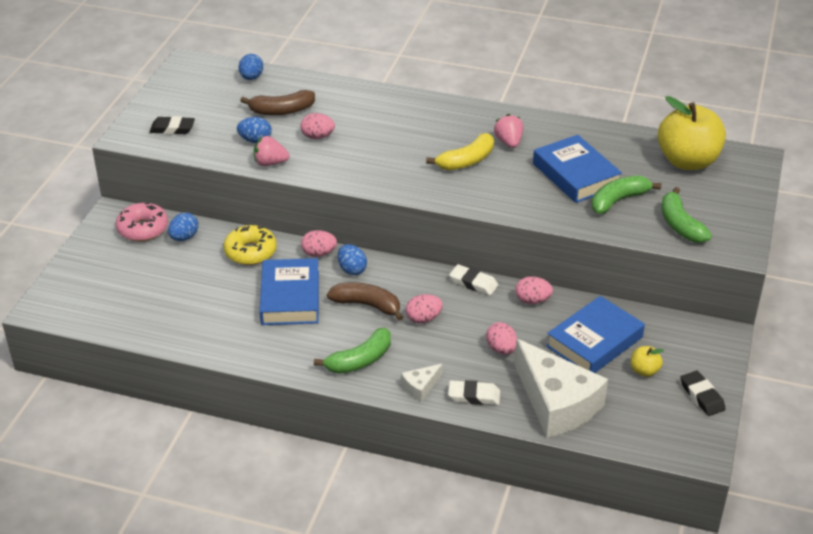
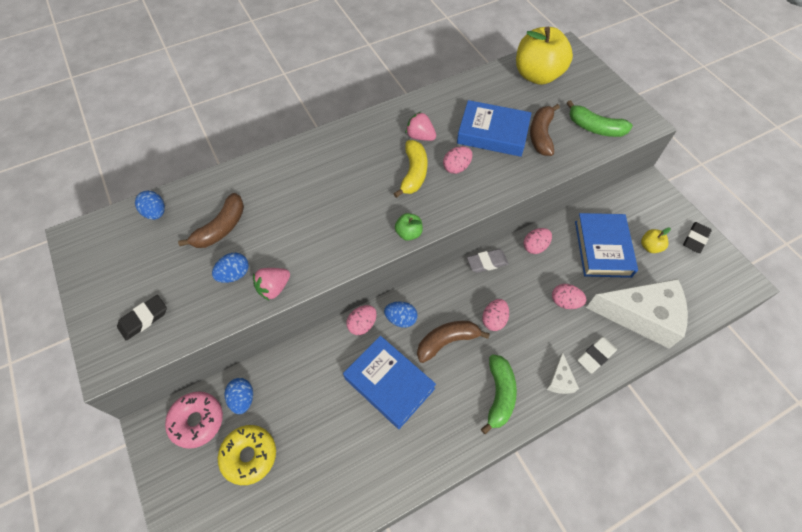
camera: 45 degrees left, 20 degrees up
(250, 252) = (311, 367): yellow donut -> yellow donut (249, 456)
(317, 137) = (281, 232): pink egg -> pink egg (456, 167)
(407, 192) = (408, 233): none -> green apple
(473, 283) = (487, 262): white eraser -> grey eraser
(618, 200) = (541, 135): green banana -> brown banana
(702, 396) = (695, 239): black eraser -> black eraser turned 75 degrees counterclockwise

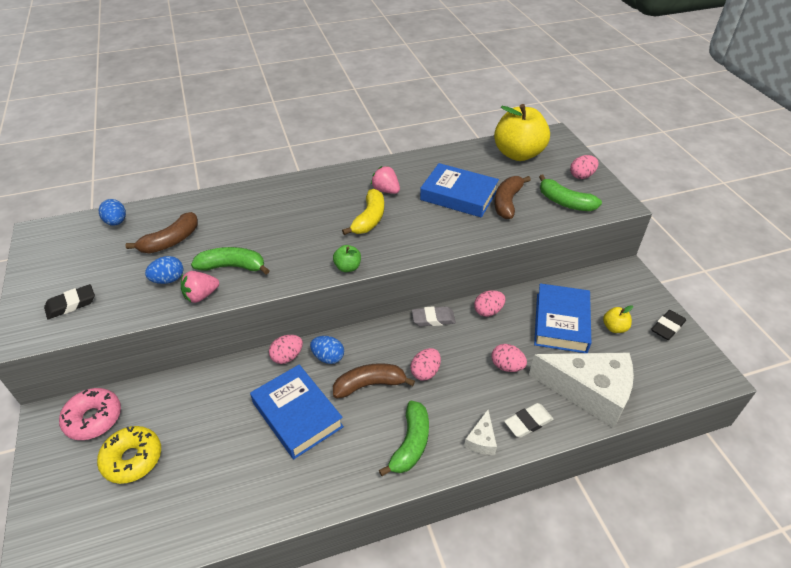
camera: 10 degrees right, 15 degrees down
(242, 399) = (145, 406): blue egg -> none
(294, 249) = (232, 266): none -> green banana
(456, 167) = (413, 219): pink egg -> pink egg (581, 176)

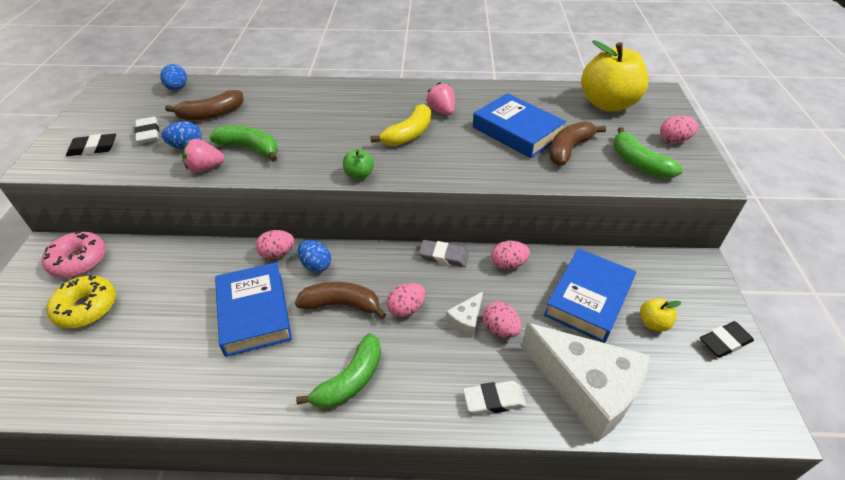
camera: 20 degrees right, 0 degrees up
(119, 275) = (148, 133): none -> white eraser
(481, 440) = (430, 402): white cheese -> white cheese (466, 320)

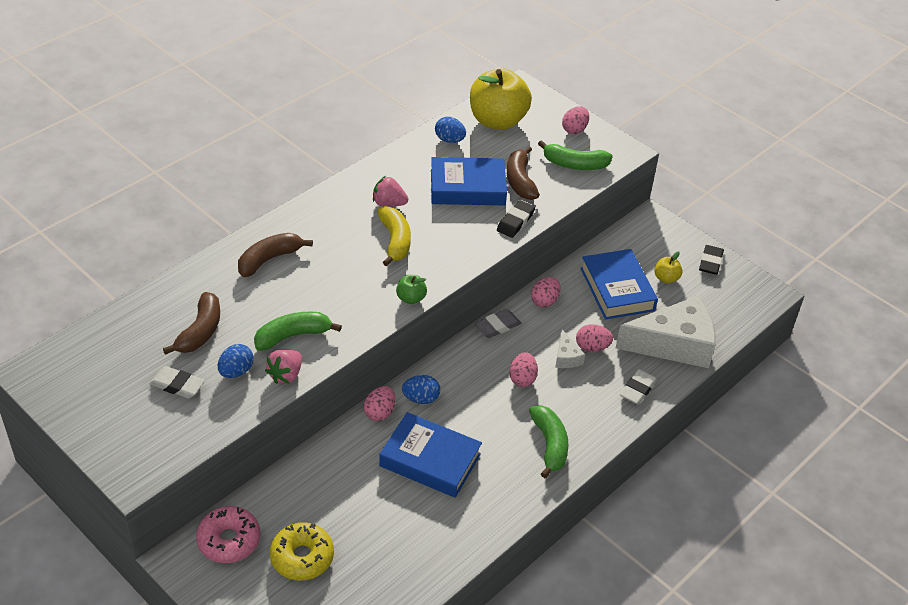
camera: 50 degrees left, 0 degrees up
(93, 148) = (153, 431): black eraser -> black eraser (515, 222)
(177, 88) = (115, 331): blue egg -> blue egg (449, 140)
(341, 305) = (478, 409): brown banana -> brown banana (269, 259)

